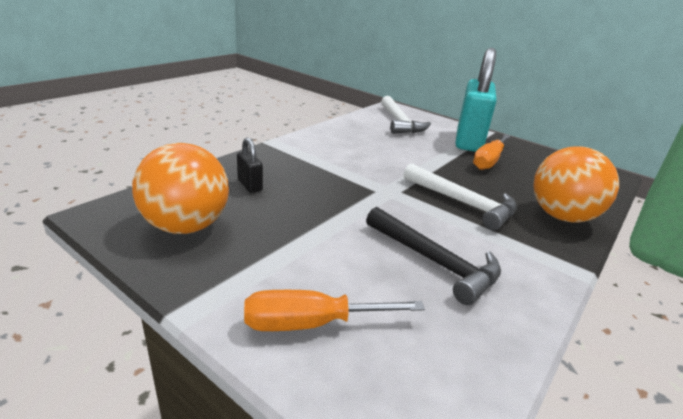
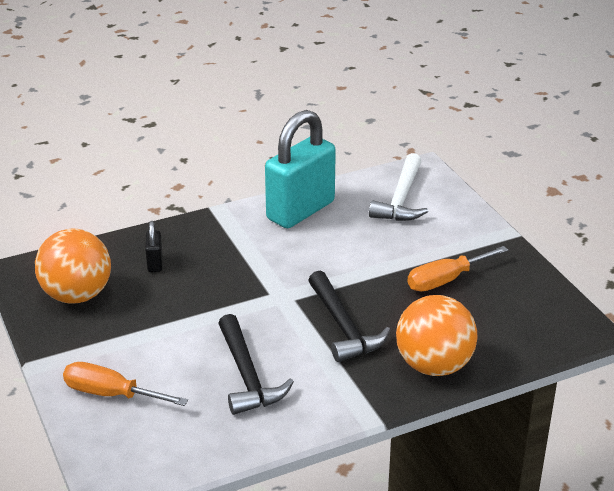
camera: 30 degrees right, 5 degrees up
(462, 203) = (343, 327): white hammer -> black hammer
(468, 141) = (459, 245): turquoise padlock -> turquoise padlock (300, 211)

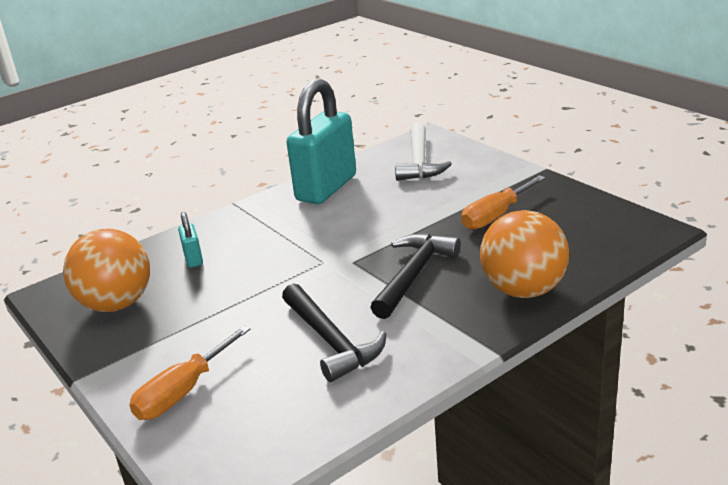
camera: 10 degrees left, 5 degrees down
(111, 394) = (183, 392): orange screwdriver -> orange screwdriver turned 60 degrees counterclockwise
(155, 263) = (193, 259): black padlock -> turquoise padlock
(343, 327) = (413, 275): black hammer -> black hammer turned 120 degrees counterclockwise

